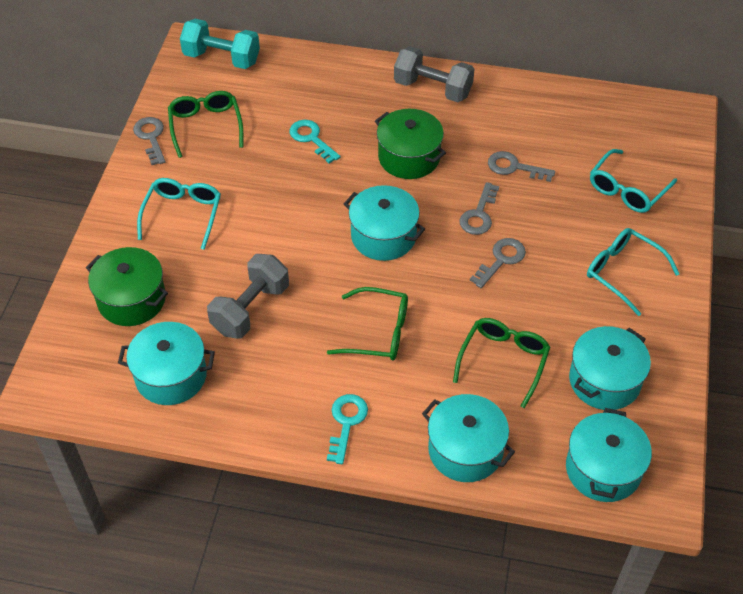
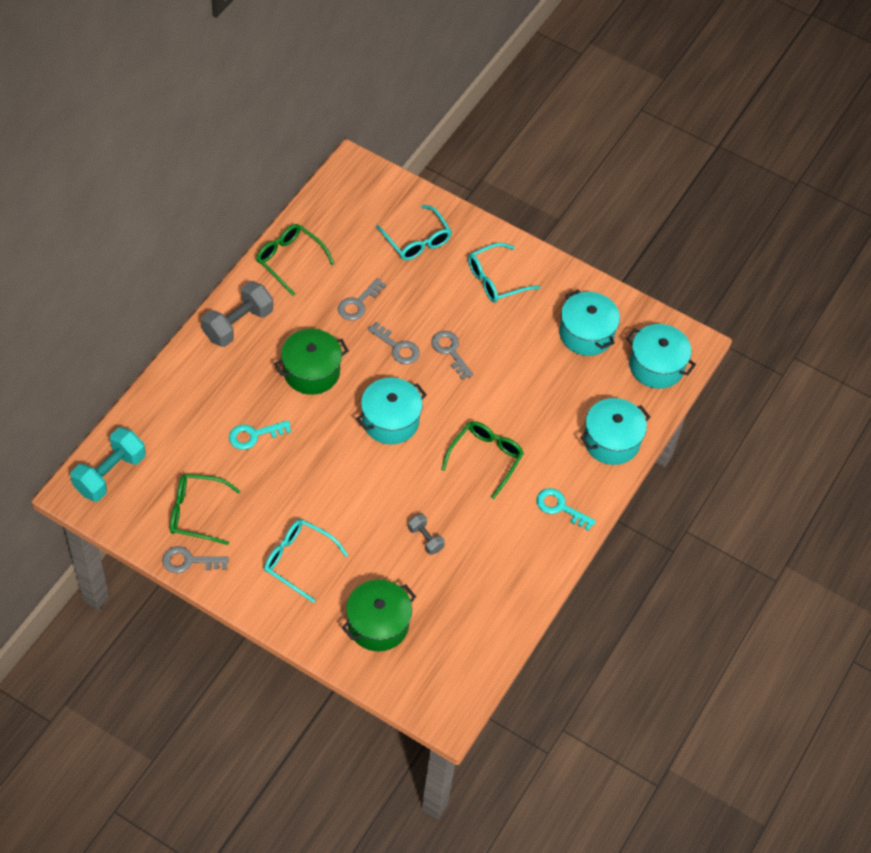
camera: 75 degrees left, 5 degrees up
(171, 376) = (469, 615): turquoise pot -> none
(250, 309) = (425, 539): grey dumbbell -> grey dumbbell, size x0.53
(503, 361) = (544, 387): green glasses -> green glasses (289, 260)

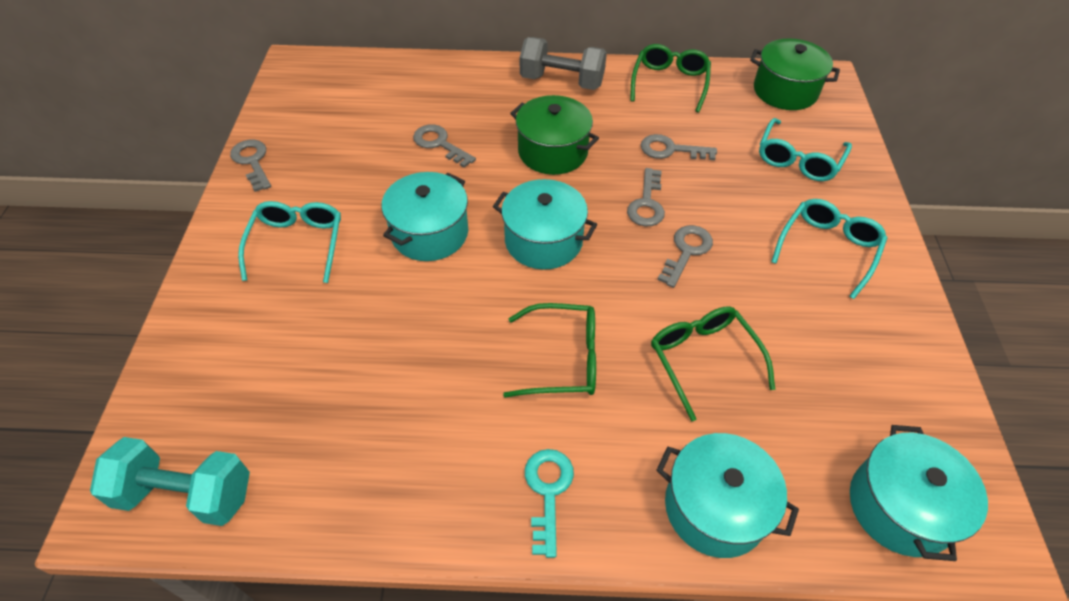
camera: 65 degrees right, 5 degrees down
(110, 474) = (327, 74): turquoise dumbbell -> turquoise dumbbell (186, 494)
(196, 513) = (316, 143): green glasses -> green glasses (703, 359)
(254, 435) = (439, 144): turquoise key -> grey key
(378, 624) = (238, 358): green pot -> green pot (785, 91)
(425, 539) = (396, 350): grey dumbbell -> none
(496, 280) = (828, 249): turquoise glasses -> turquoise glasses turned 90 degrees clockwise
(586, 334) = (856, 383): turquoise pot -> turquoise pot (429, 233)

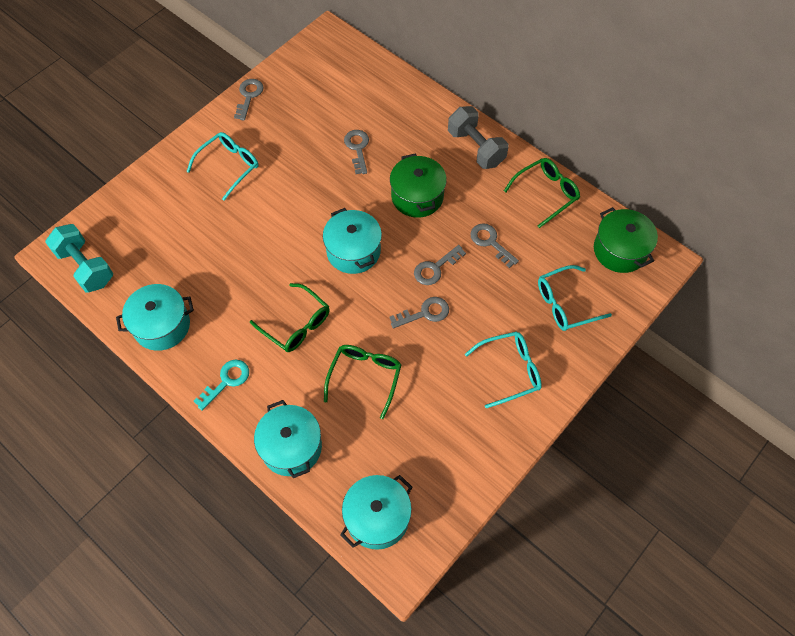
camera: 40 degrees right, 10 degrees up
(429, 233) = (299, 205): turquoise pot -> turquoise pot (162, 325)

